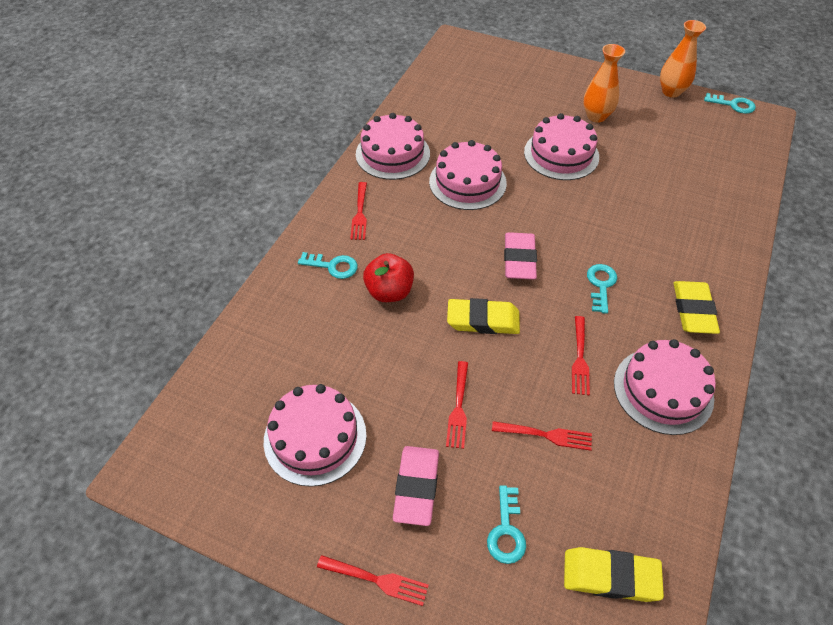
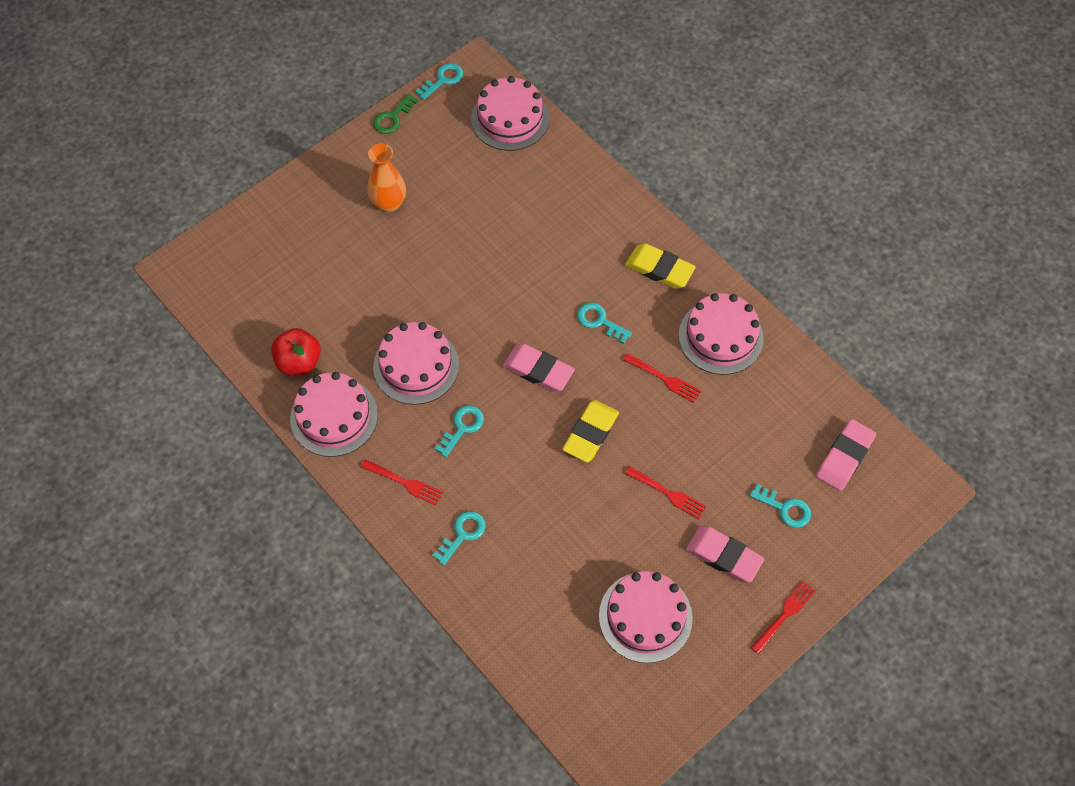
camera: 65 degrees left, 10 degrees up
(389, 292) = (520, 496): red apple -> red apple (299, 362)
(431, 230) = (462, 427): none -> turquoise key
(546, 435) = (721, 441): red fork -> none
(561, 154) = (424, 264): pink cake -> pink cake (510, 118)
(610, 576) = (844, 457): yellow eraser -> pink eraser
(671, 92) = (392, 118): orange vase -> green key

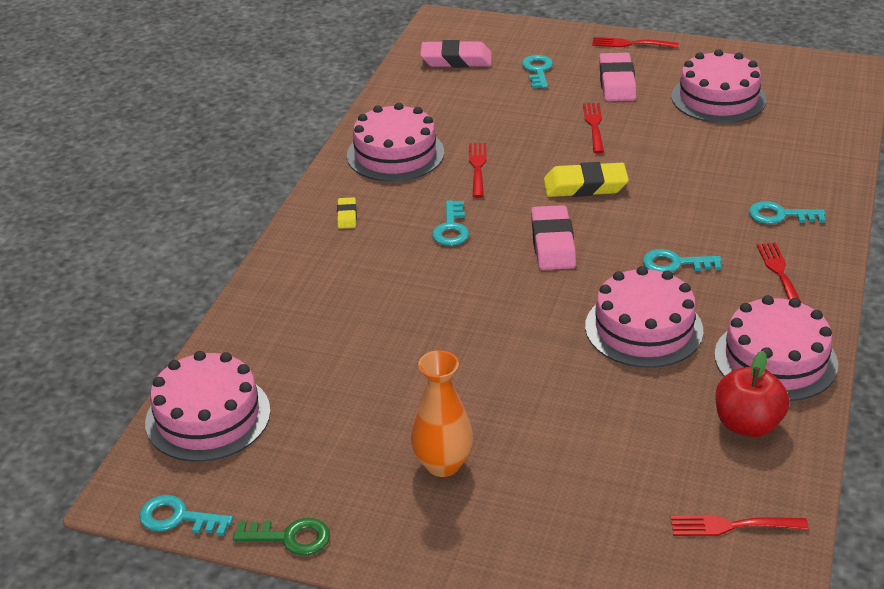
camera: 120 degrees left, 25 degrees down
(243, 303) = (732, 526): none -> red fork
(659, 269) = (347, 216): yellow eraser -> yellow eraser, size x0.51

